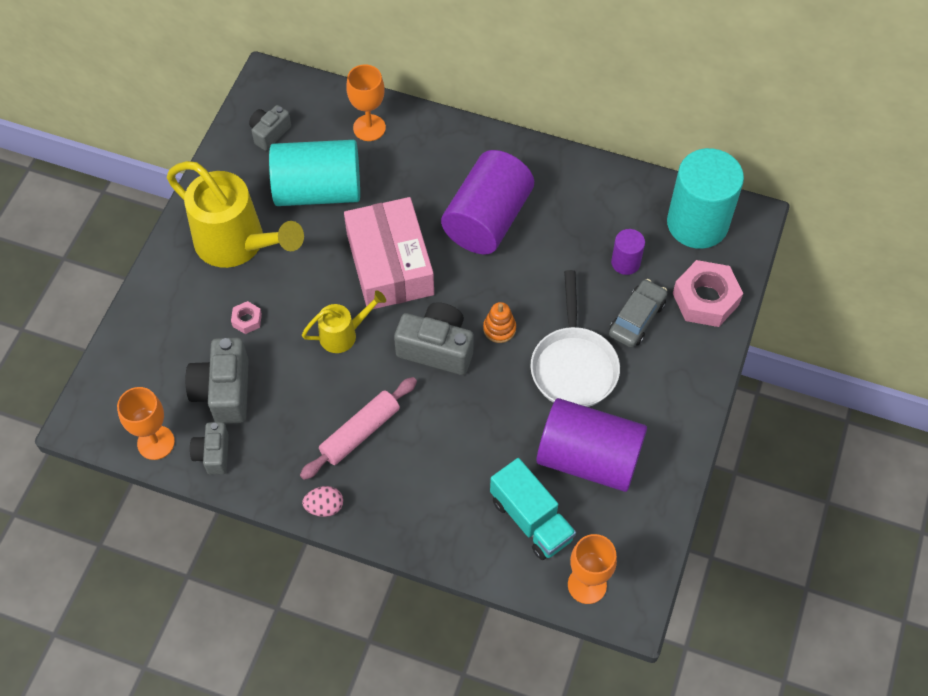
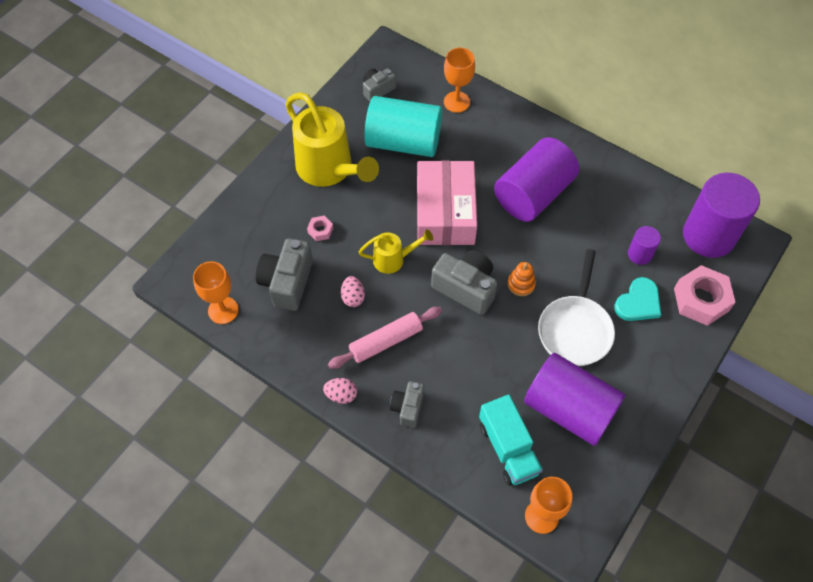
camera: 15 degrees right, 0 degrees up
(213, 454) = (265, 330): grey camera -> grey camera (408, 407)
(307, 390) = (353, 297): none -> pink egg
(637, 319) = (638, 302): grey car -> turquoise heart
(697, 223) = (708, 235): turquoise cylinder -> purple cylinder

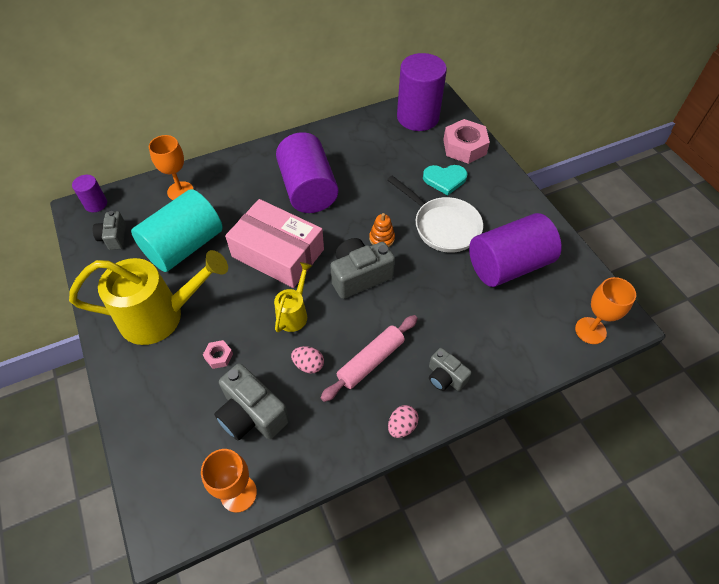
camera: 60 degrees left, 5 degrees down
(385, 341) = (370, 361): pink rolling pin -> pink rolling pin turned 45 degrees clockwise
(508, 448) = (521, 322): turquoise truck -> none
(638, 302) = (445, 179): turquoise heart -> turquoise heart turned 105 degrees clockwise
(640, 254) = (406, 158): purple cylinder -> purple cylinder (96, 204)

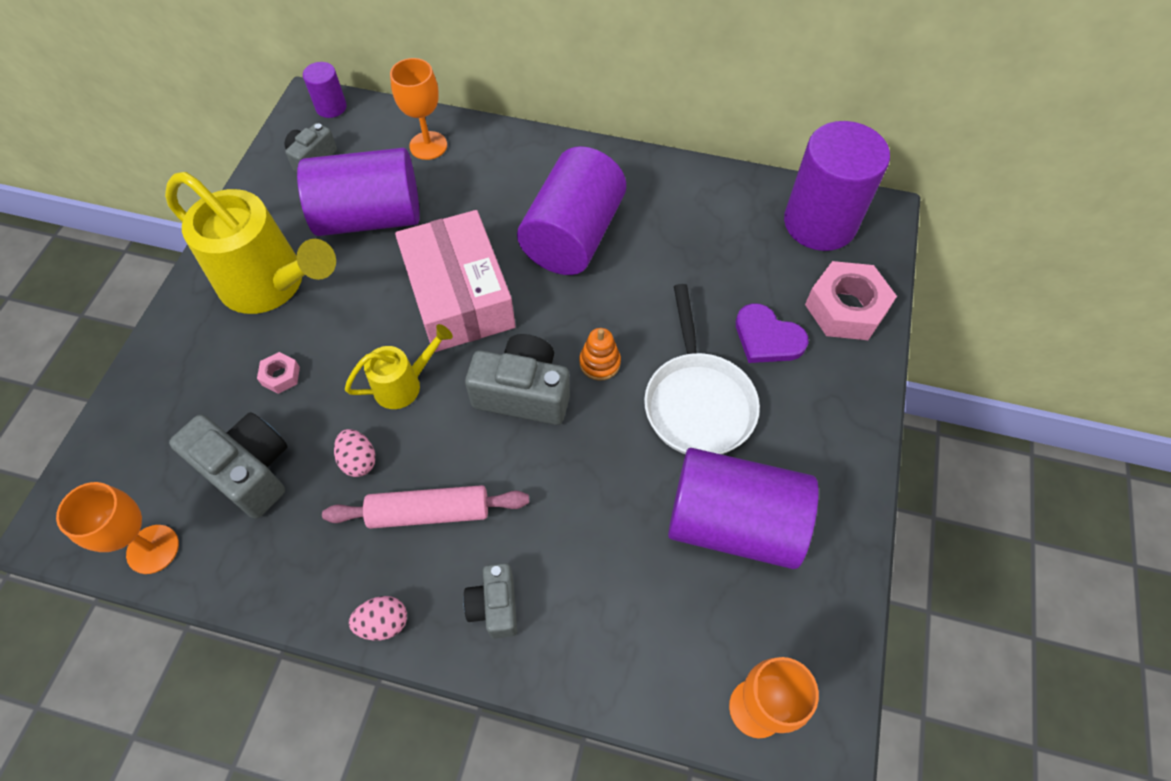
camera: 40 degrees right, 5 degrees up
(184, 246) = (370, 217): turquoise cylinder -> purple cylinder
(252, 414) = (248, 470): grey camera -> grey camera turned 135 degrees clockwise
(445, 179) = (767, 338): turquoise heart -> purple heart

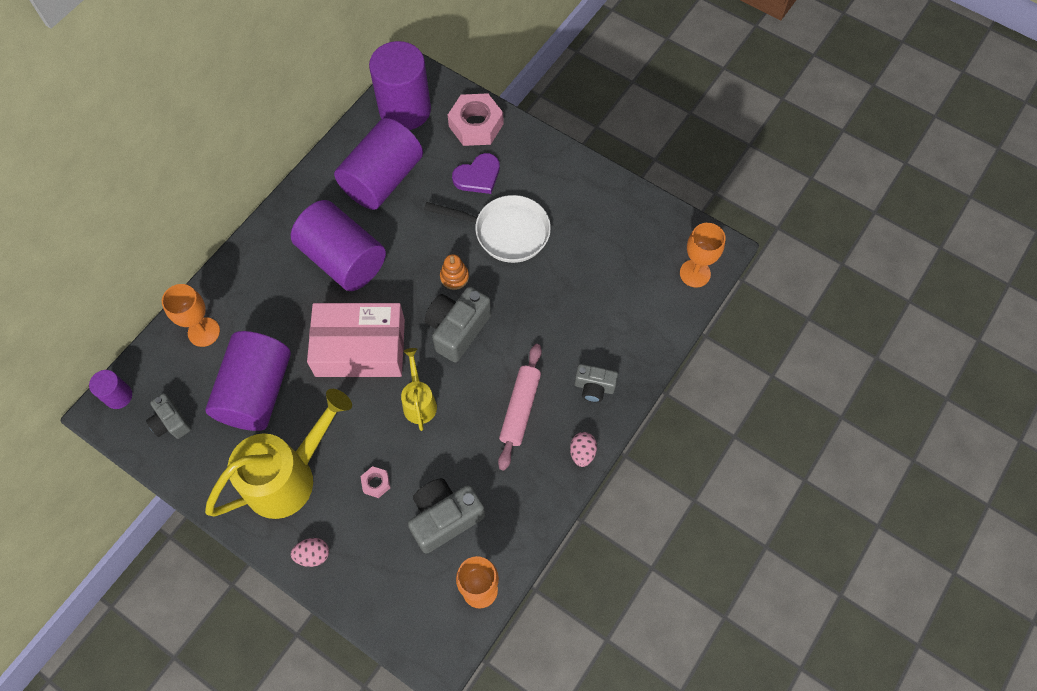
camera: 70 degrees left, 5 degrees up
(359, 460) = (466, 444): pink egg -> pink egg (313, 555)
(733, 522) = (590, 243): purple cylinder -> purple cylinder (382, 179)

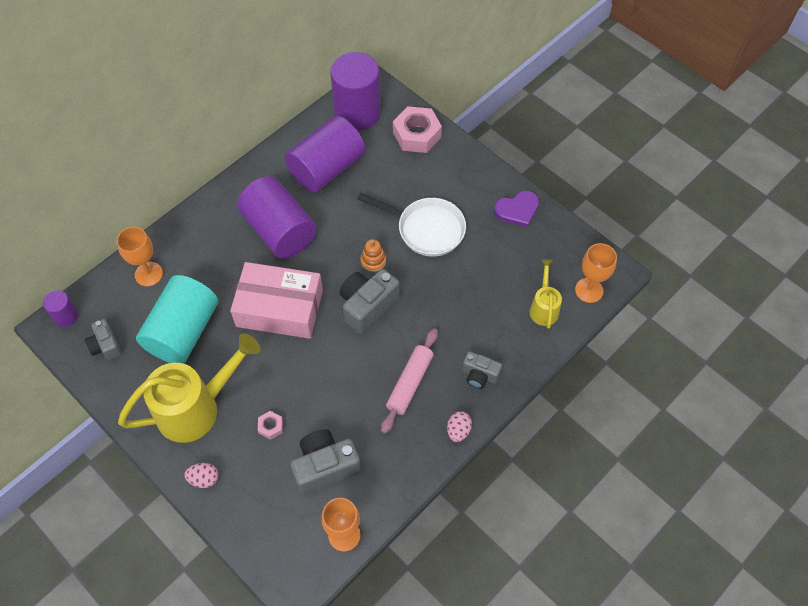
camera: 10 degrees right, 5 degrees down
(256, 391) = (183, 331): purple cylinder -> turquoise cylinder
(419, 402) = (322, 363): yellow watering can -> yellow watering can (544, 308)
(478, 176) = (410, 178): purple heart -> purple heart (517, 210)

